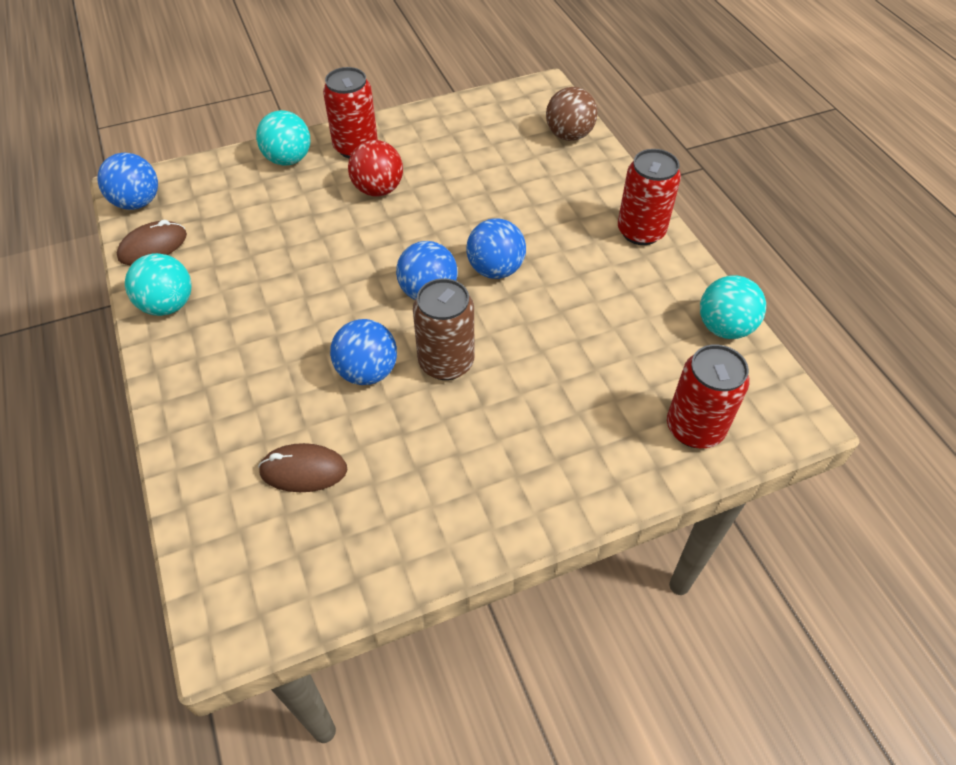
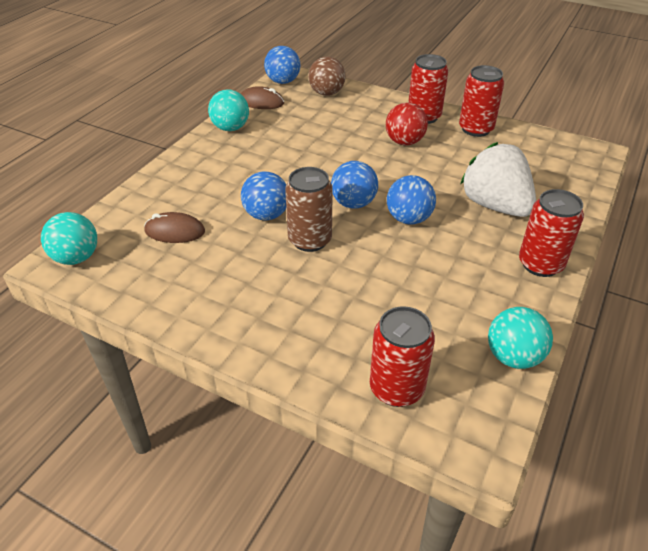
camera: 50 degrees right, 10 degrees down
(288, 159) = (379, 103): turquoise ball -> turquoise ball (76, 258)
(303, 470) = (175, 231): brown mouse -> brown mouse turned 45 degrees counterclockwise
(421, 130) = (476, 129): none -> red can
(541, 201) = (495, 205): none -> white strawberry
(569, 135) = (574, 185): brown ball -> brown ball (326, 93)

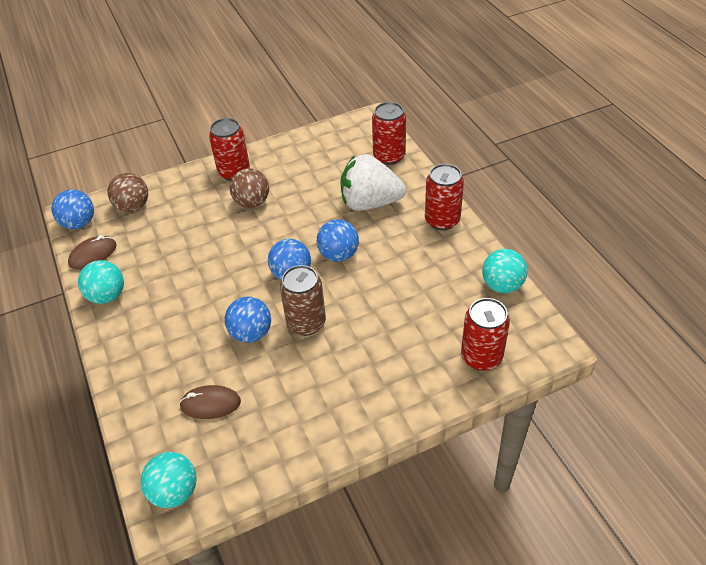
camera: 50 degrees left, 5 degrees up
(175, 231) = (210, 404): brown mouse -> brown mouse turned 45 degrees clockwise
(404, 142) = (252, 202): red ball -> brown ball
(476, 129) = (281, 156): red can -> red can (389, 156)

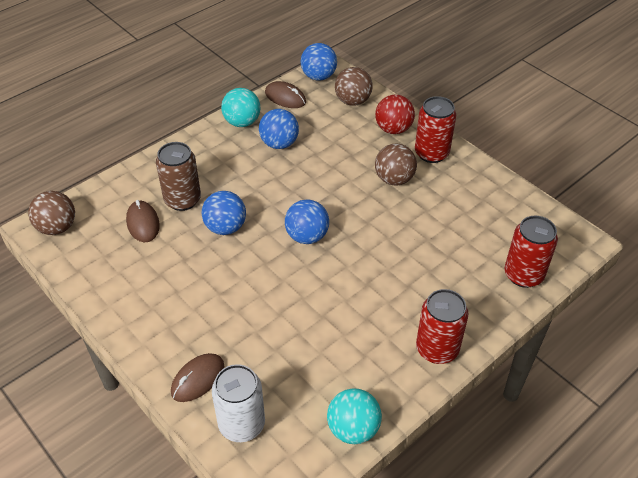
camera: 70 degrees right, 0 degrees up
(174, 491) = (57, 227): turquoise ball -> brown ball
(189, 188) = (393, 129): none -> red ball
(306, 323) = (248, 264): brown can -> brown can (182, 200)
(338, 255) = (346, 267): blue ball -> blue ball (279, 144)
(370, 203) = (435, 275): white strawberry -> none
(426, 382) = (198, 379): none -> brown mouse
(481, 357) = (241, 424): red can -> white can

